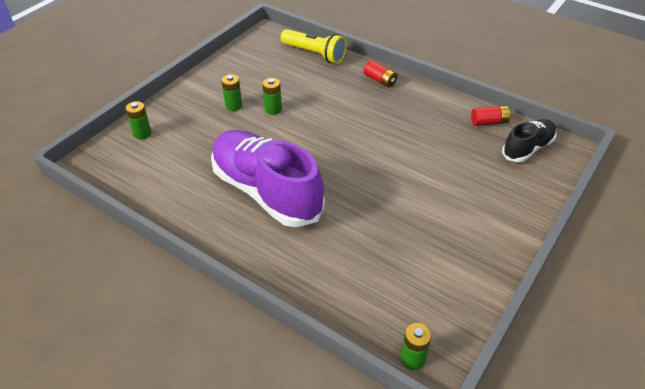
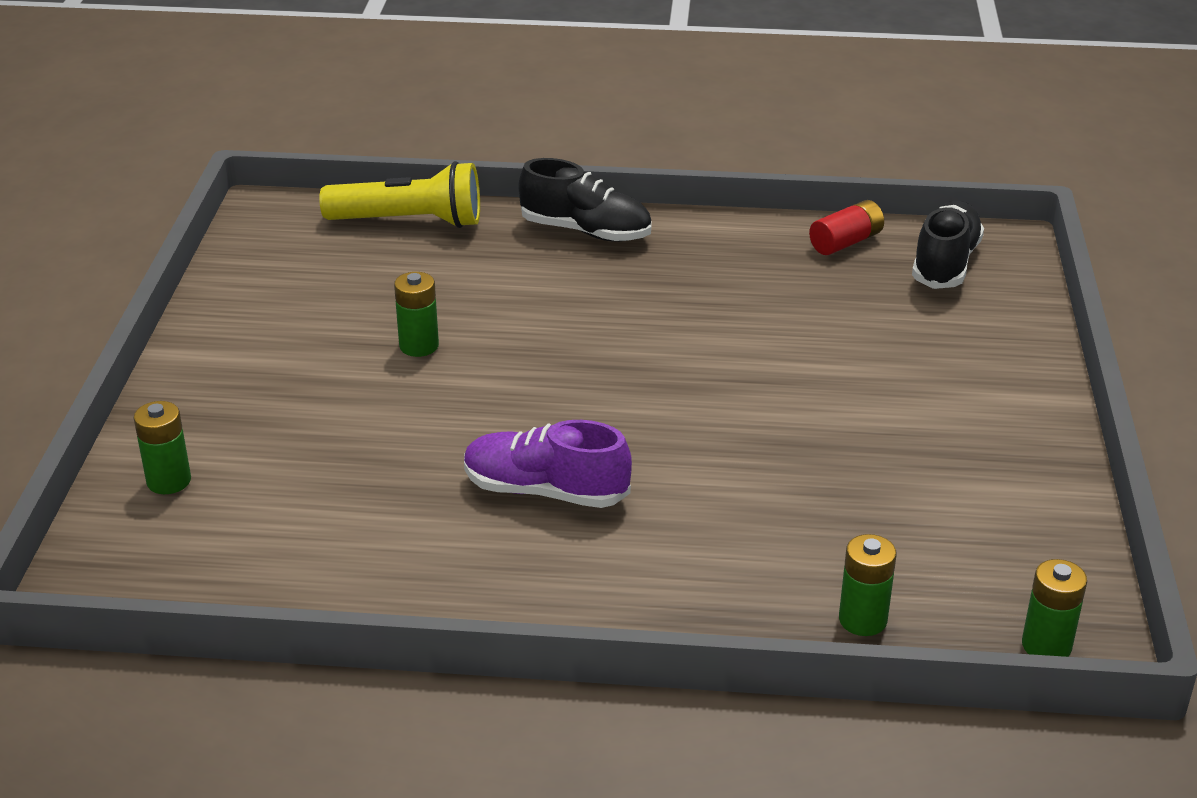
camera: 30 degrees left, 10 degrees down
(233, 106) = (327, 365): green battery -> green battery (862, 620)
(266, 191) = (545, 491): purple shoe -> purple shoe, size x0.53
(380, 80) = (586, 231): red battery -> black shoe

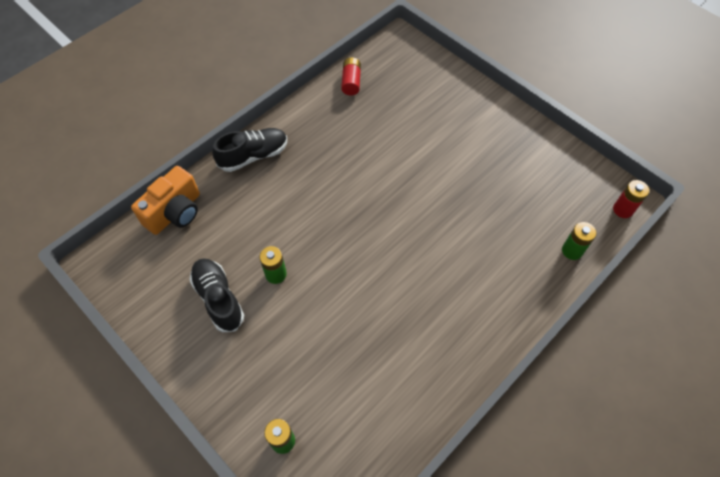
camera: 50 degrees left, 25 degrees up
(410, 222) = (175, 212): yellow flashlight -> orange camera
(545, 491) = (417, 297): purple shoe -> none
(945, 264) = (395, 66): black shoe -> black shoe (219, 299)
(1046, 646) = (623, 210): green battery -> red battery

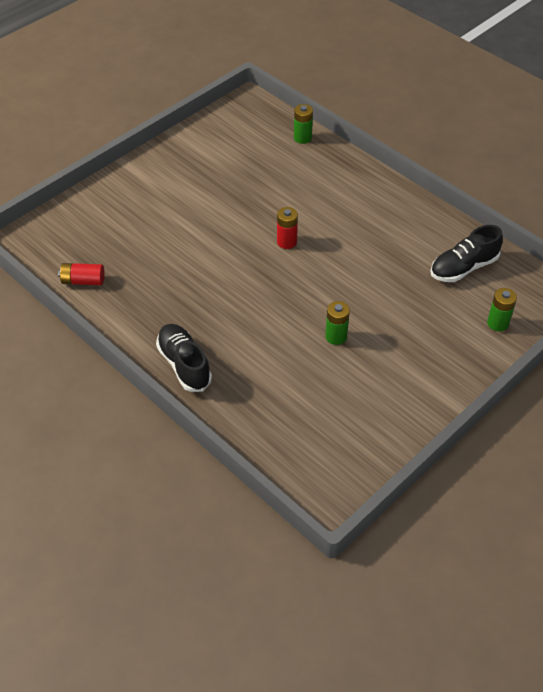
camera: 90 degrees left, 10 degrees down
(175, 212) = (261, 432): orange camera -> none
(219, 299) = (366, 381): black shoe -> black shoe (463, 268)
(623, 210) = (261, 105): red battery -> red battery (287, 242)

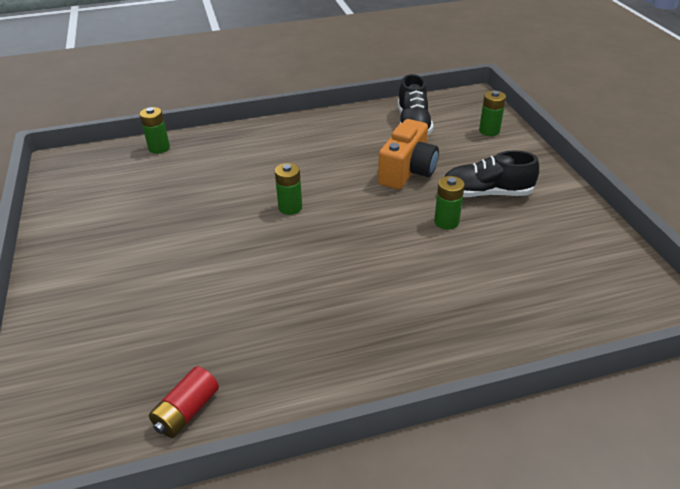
camera: 60 degrees left, 10 degrees down
(184, 365) = (414, 355): black shoe -> black shoe (486, 193)
(287, 242) = (290, 207): red battery -> green battery
(386, 290) = (407, 171): none -> orange camera

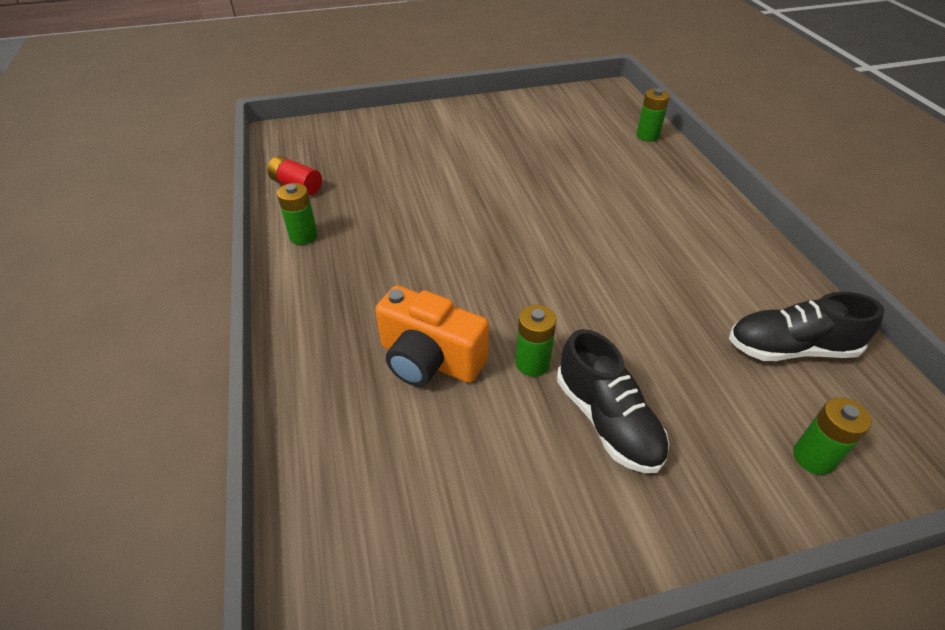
camera: 90 degrees right, 5 degrees up
(290, 207) = (551, 227): green battery -> green battery (303, 236)
(407, 171) = (648, 331): orange camera -> orange camera (429, 360)
(486, 193) = (607, 420): black shoe -> black shoe turned 150 degrees clockwise

